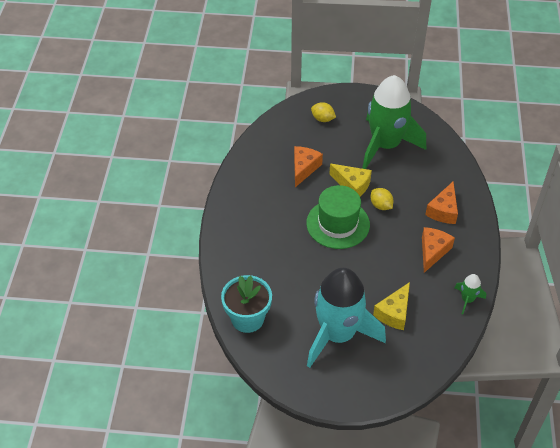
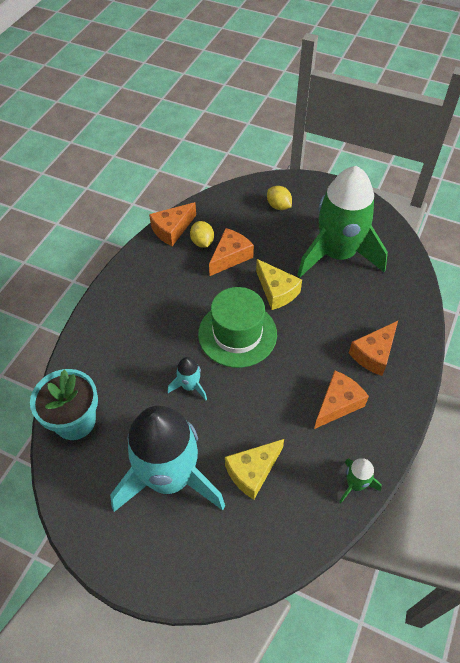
camera: 20 degrees right, 5 degrees up
(246, 159) = (172, 230): none -> orange cheese
(321, 270) = (190, 386): none -> turquoise rocket
(381, 205) = (299, 326): yellow lemon -> yellow lemon (202, 242)

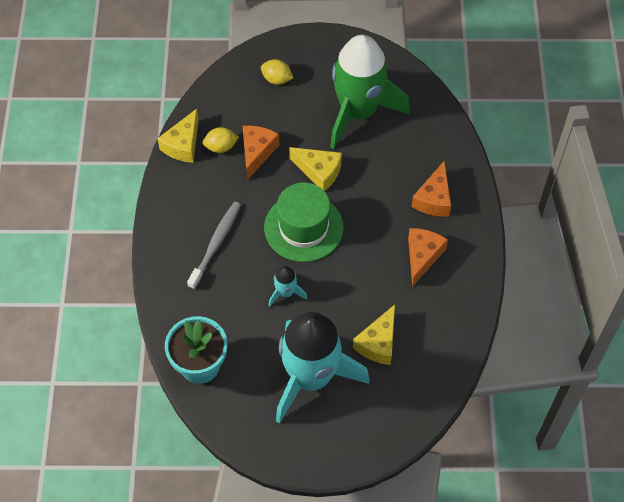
camera: 25 degrees left, 5 degrees up
(152, 319) = (216, 244): none -> grey toothbrush
(172, 230) = (183, 144): orange cheese -> yellow cheese
(202, 242) = (221, 147): yellow lemon -> yellow lemon turned 60 degrees counterclockwise
(355, 484) = (466, 318): green rocket -> none

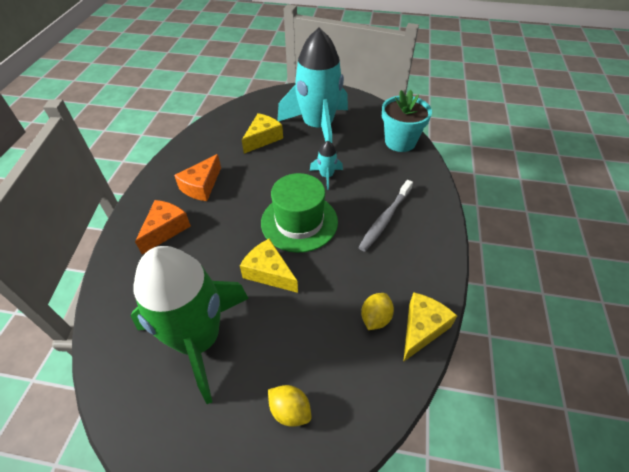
camera: 170 degrees left, 10 degrees down
(221, 147) = (375, 318): yellow lemon -> yellow lemon turned 60 degrees counterclockwise
(257, 152) = (333, 305): orange cheese -> none

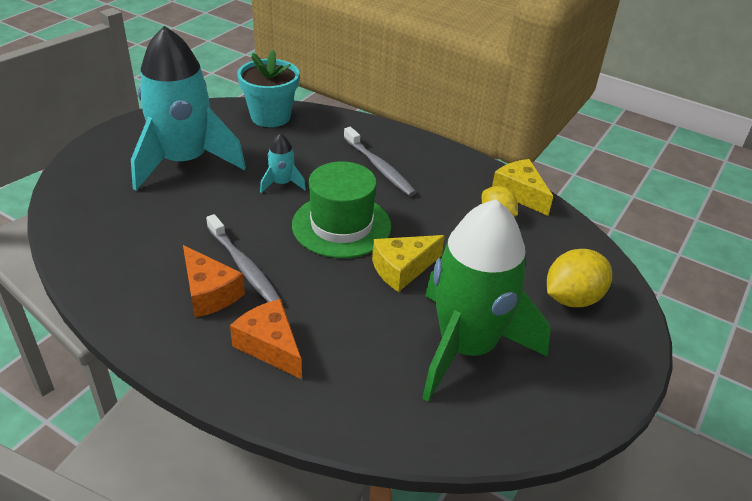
camera: 70 degrees left, 10 degrees down
(231, 191) = (244, 267): none -> grey toothbrush
(263, 138) = (160, 212): yellow cheese -> none
(290, 410) = (572, 298): yellow lemon -> yellow lemon, size x1.56

